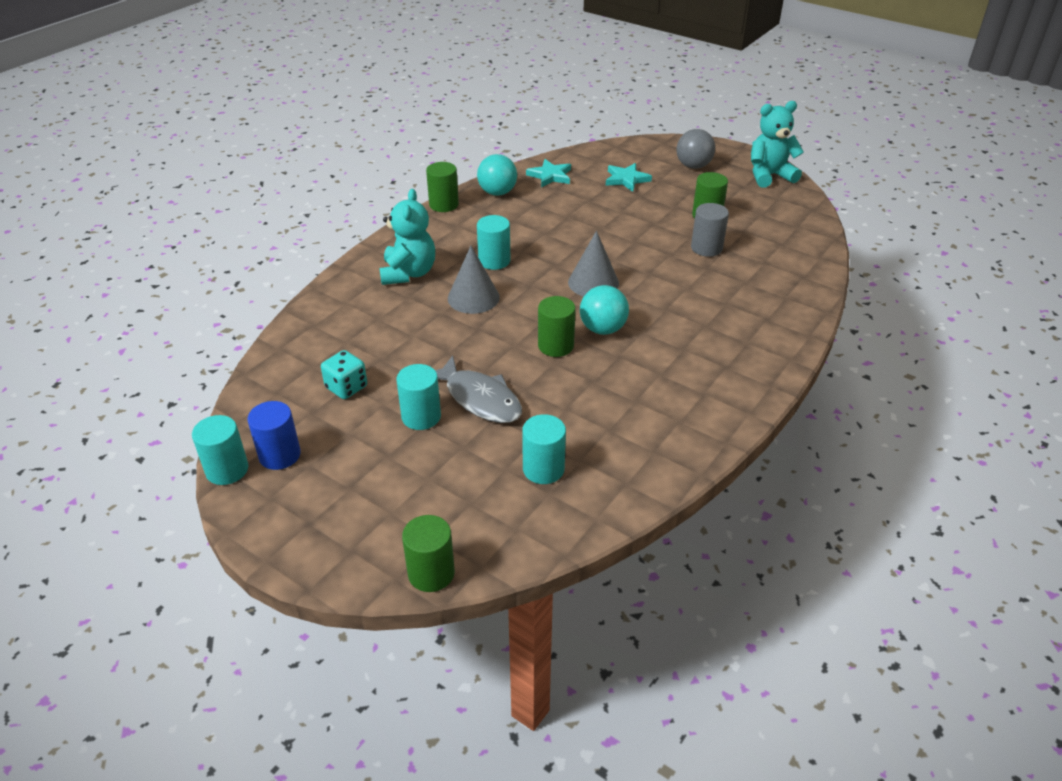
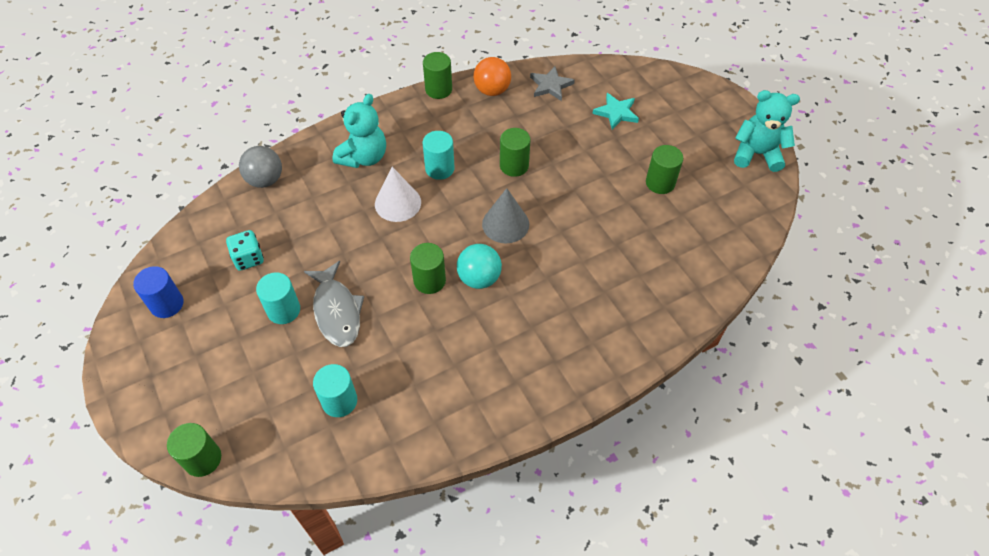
camera: 25 degrees right, 15 degrees up
(227, 470) = (126, 302): turquoise cylinder -> none
(473, 297) = (398, 203): grey cone -> white cone
(497, 192) = (492, 90): turquoise ball -> orange ball
(550, 176) = (550, 85): turquoise star -> grey star
(565, 239) = (514, 166): none -> green cylinder
(693, 166) = (690, 117): grey ball -> grey ball (265, 180)
(706, 248) = (632, 221): grey cylinder -> none

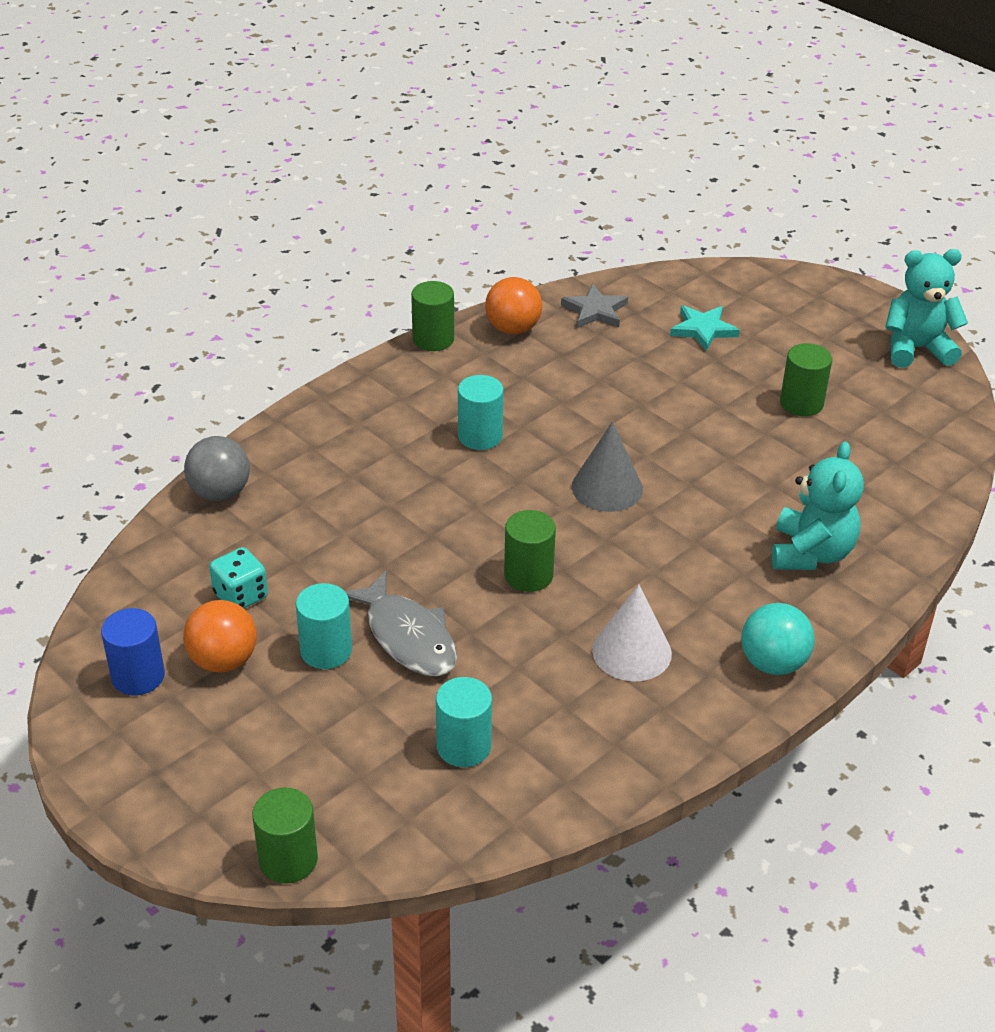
camera: 15 degrees left, 15 degrees down
(220, 304) = (223, 660): none -> orange ball
(364, 157) = (359, 440): turquoise teddy bear -> turquoise teddy bear (811, 553)
(398, 203) = (437, 488): white cone -> white cone (632, 651)
(479, 278) = (599, 559): turquoise ball -> turquoise ball (773, 663)
(514, 166) = (587, 415): green cylinder -> none

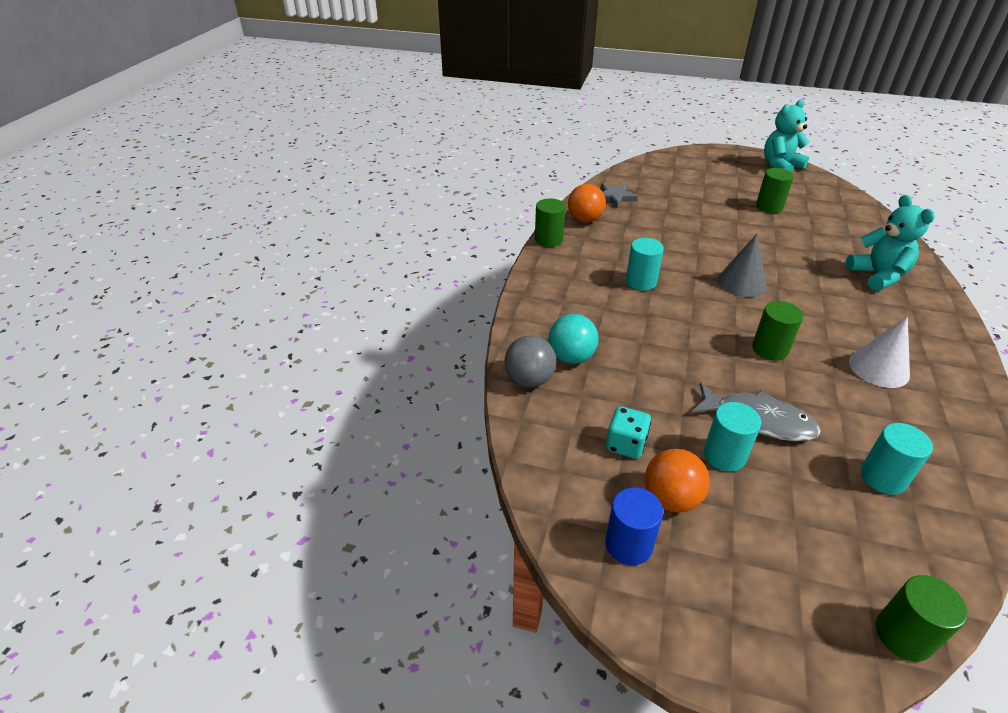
camera: 30 degrees left, 0 degrees up
(703, 330) = (678, 189): turquoise star -> none
(773, 663) = (946, 341): turquoise ball -> turquoise ball (571, 357)

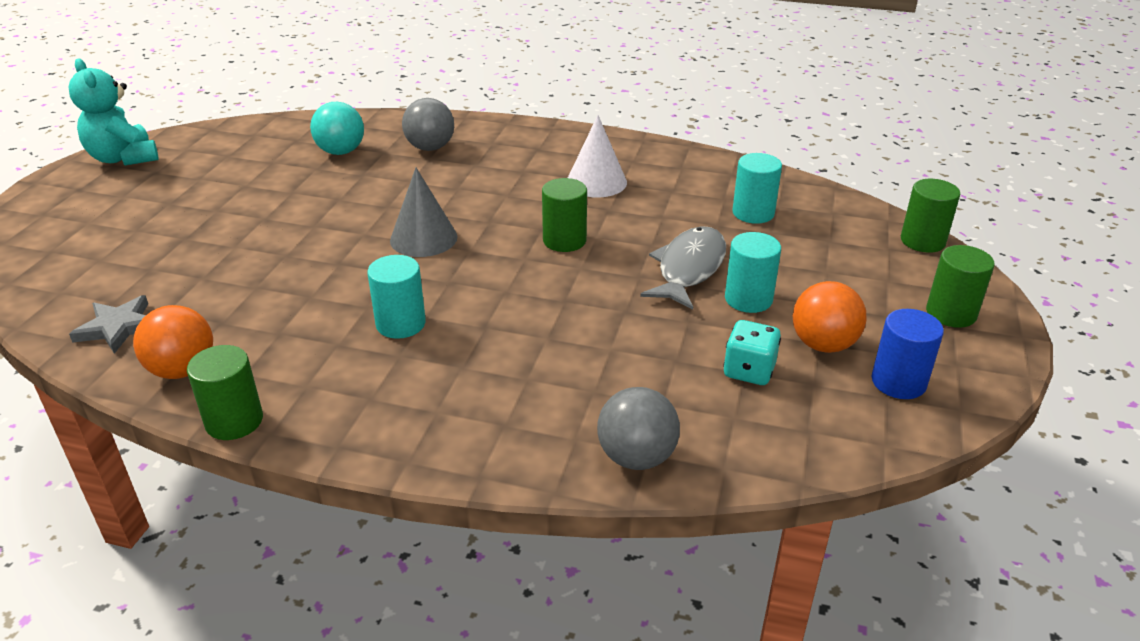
camera: 90 degrees left, 5 degrees down
(571, 357) = (582, 409): turquoise ball -> turquoise ball (341, 152)
(769, 207) = (237, 186): green cylinder -> green cylinder (951, 313)
(877, 276) = (430, 148): turquoise teddy bear -> grey ball

